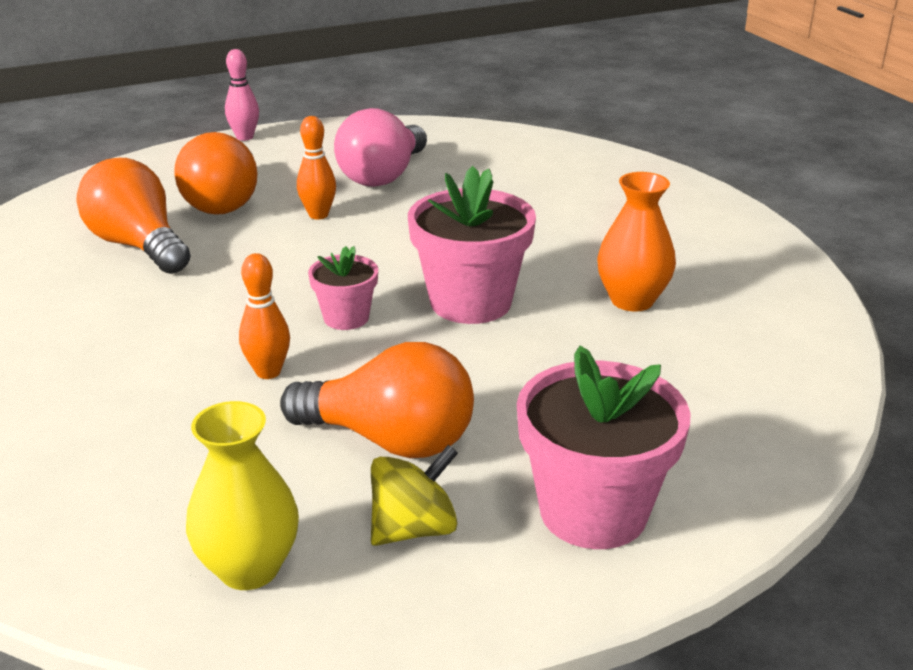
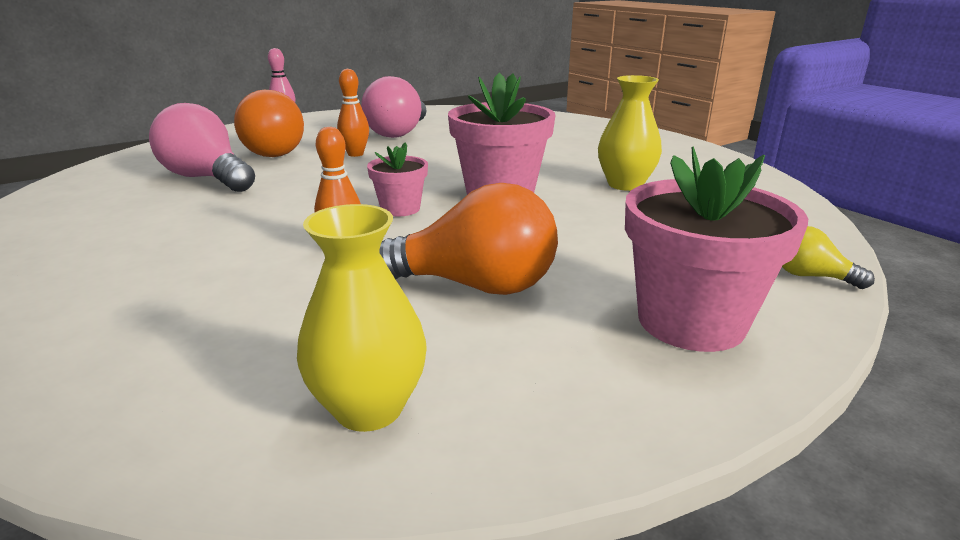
camera: 10 degrees left, 5 degrees down
(138, 246) = (207, 178): orange light bulb -> pink light bulb
(414, 528) = (529, 353): yellow spinning top -> none
(632, 300) = (625, 184): orange vase -> yellow vase
(765, 467) = (810, 276): none -> yellow light bulb

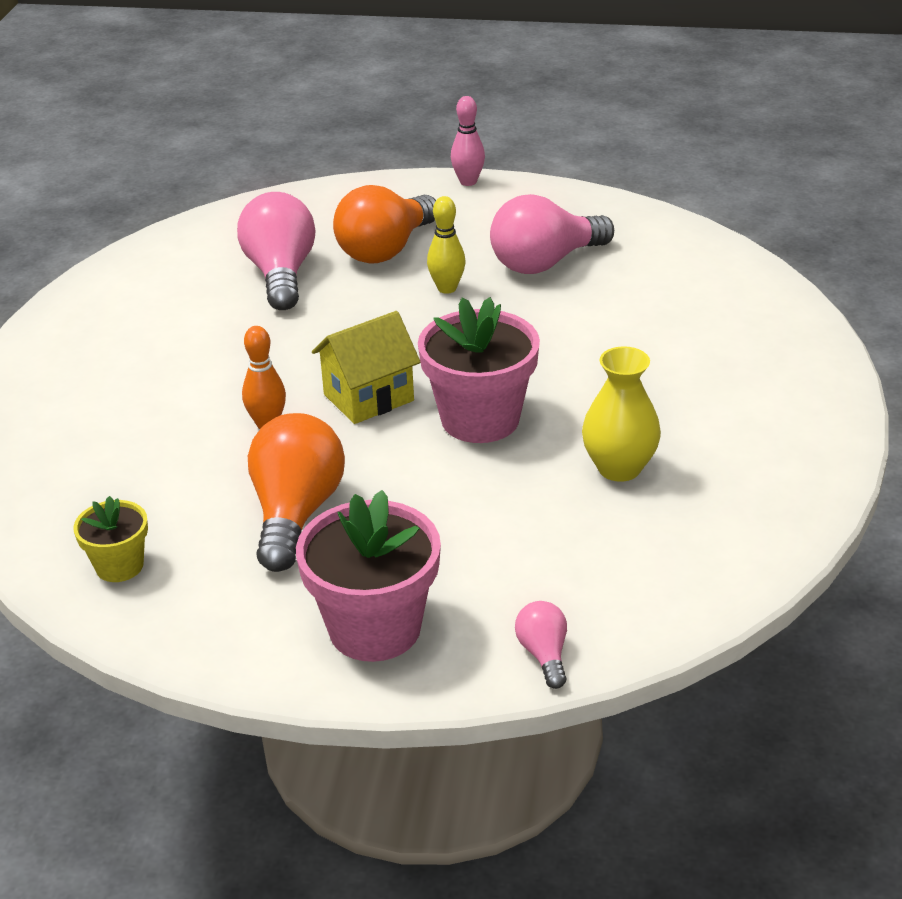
camera: 45 degrees right, 10 degrees up
(355, 154) = (447, 288): orange bowling pin -> yellow bowling pin
(369, 408) = (119, 566): yellow vase -> yellow flower pot
(400, 209) = (368, 398): pink flower pot -> yellow house
(474, 285) = (295, 513): orange light bulb -> orange light bulb turned 135 degrees counterclockwise
(810, 276) = (544, 654): yellow light bulb -> pink light bulb

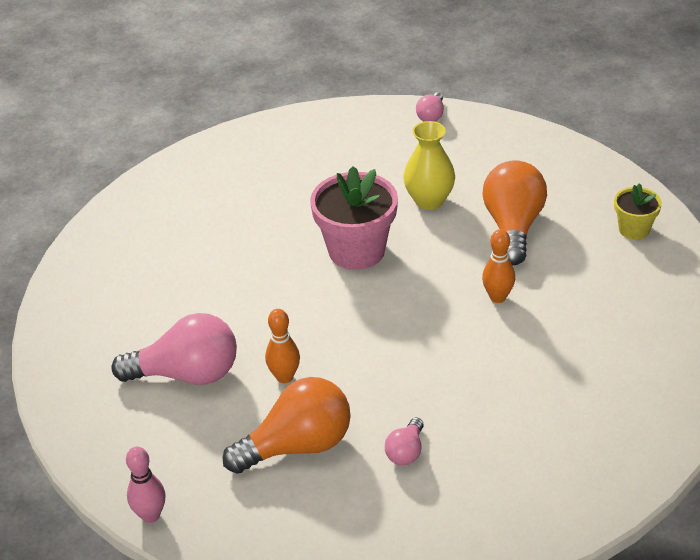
camera: 150 degrees left, 5 degrees up
(280, 274) = (406, 452): pink light bulb -> pink light bulb, size x0.48
(295, 513) = (513, 227): orange light bulb -> orange light bulb turned 150 degrees clockwise
(368, 398) = (416, 294): yellow house -> none
(374, 628) = (506, 152): pink flower pot -> none
(447, 288) = (284, 377): yellow bowling pin -> orange bowling pin
(619, 468) = (305, 191): yellow vase -> yellow vase (429, 200)

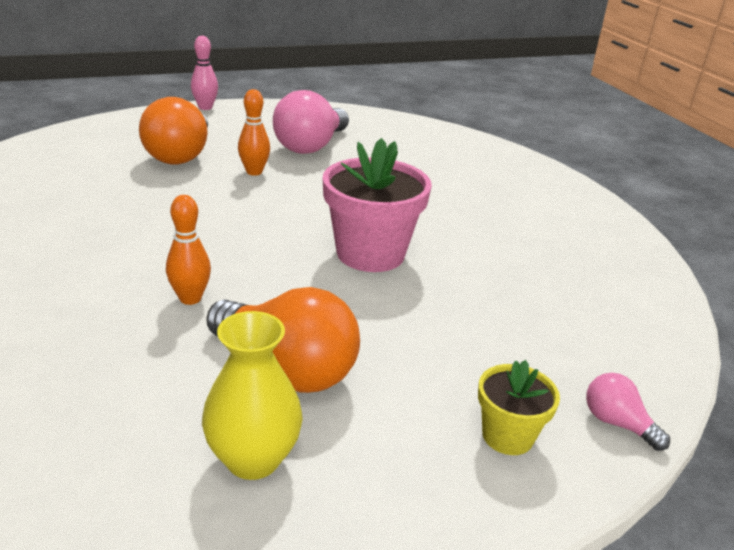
camera: 115 degrees right, 10 degrees down
(406, 452) = (102, 184): pink light bulb -> none
(429, 200) = (409, 331): yellow vase -> yellow vase (253, 459)
(634, 229) = (140, 482): yellow flower pot -> yellow flower pot (507, 436)

